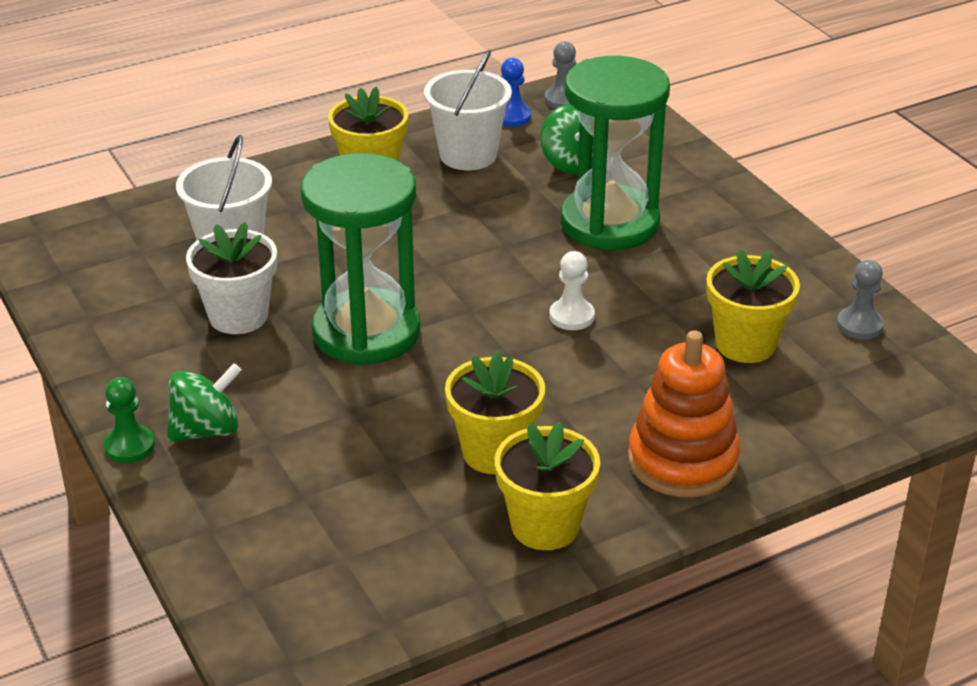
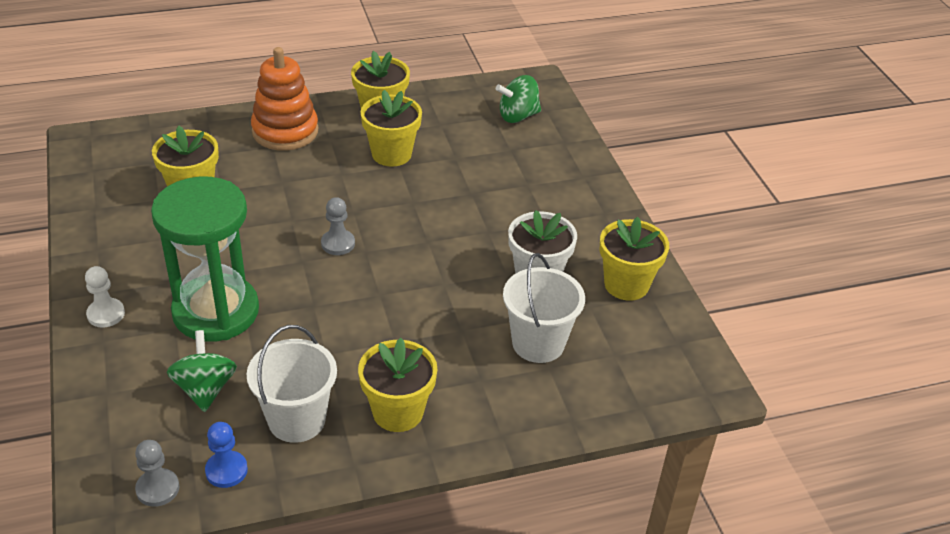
camera: 170 degrees left, 5 degrees up
(120, 325) = (626, 285): none -> yellow flower pot
(129, 446) = (613, 195): green pawn -> none
(206, 430) = (565, 197): green spinning top -> green spinning top (518, 116)
(366, 332) = (446, 247): green hourglass -> none
(571, 316) = (296, 233): white pawn -> white pawn (106, 314)
(859, 325) = (104, 191): grey pawn -> grey pawn (338, 243)

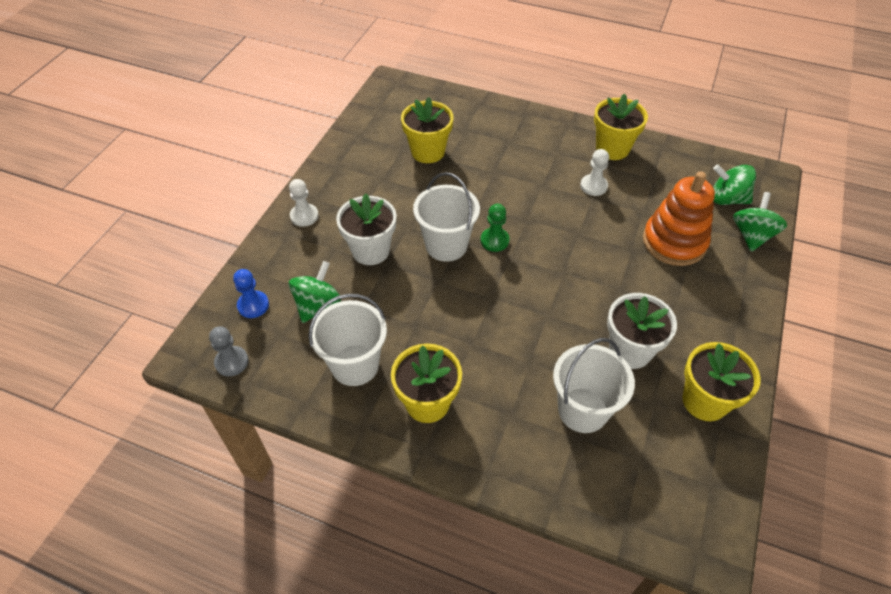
camera: 40 degrees right, 10 degrees up
(216, 311) = (370, 250): green hourglass -> white flower pot
(226, 470) = (281, 375): blue pawn -> blue pawn (253, 305)
(285, 131) = (528, 133): orange stacking toy -> orange stacking toy (674, 242)
(293, 270) = (446, 245): none -> white bucket
(338, 243) = (494, 240): grey pawn -> green pawn
(391, 154) = (593, 186): yellow flower pot -> white pawn
(561, 138) = (752, 235): none -> green spinning top

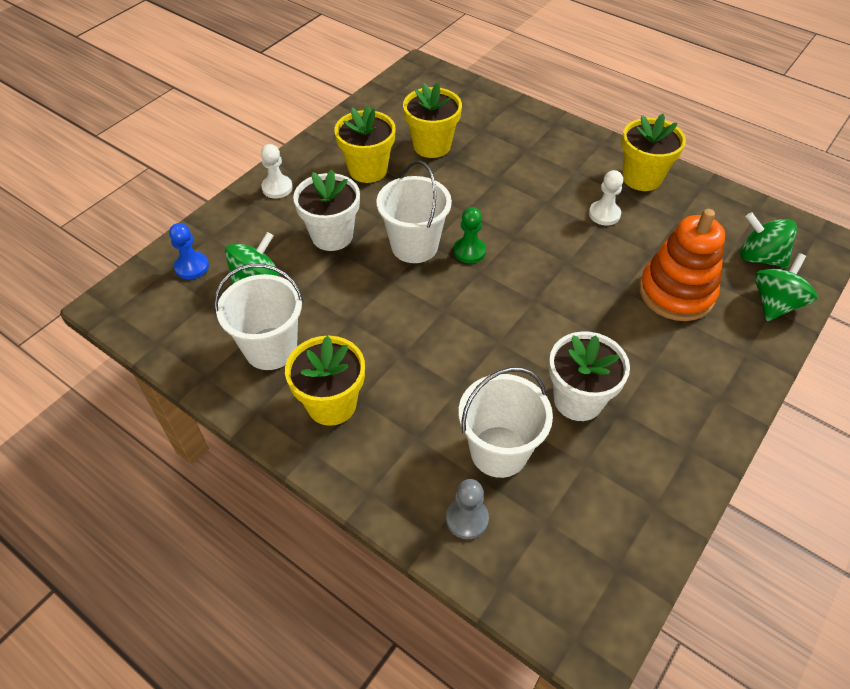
camera: 15 degrees right, 0 degrees up
(232, 362) = (149, 318): grey pawn -> grey pawn (467, 519)
(704, 401) = (646, 475): yellow flower pot -> yellow flower pot (368, 170)

